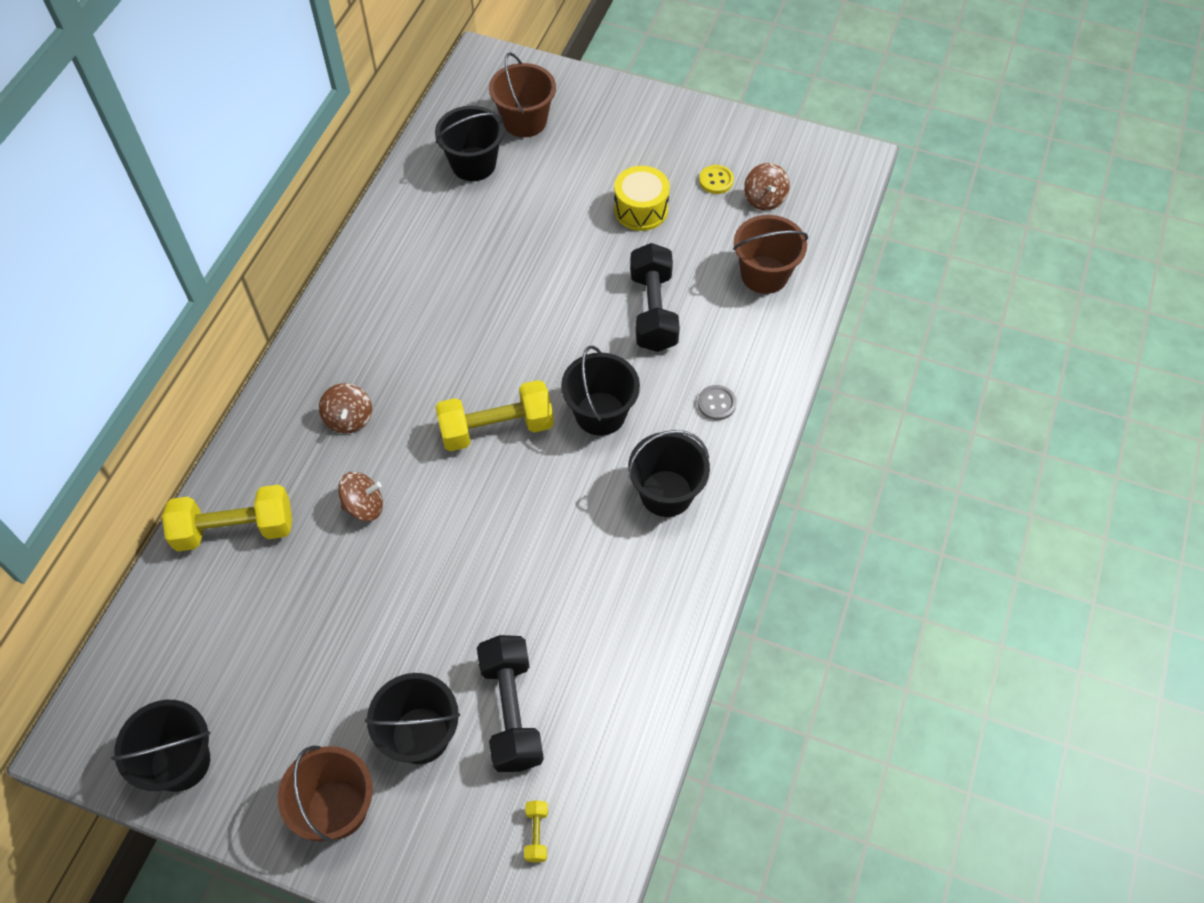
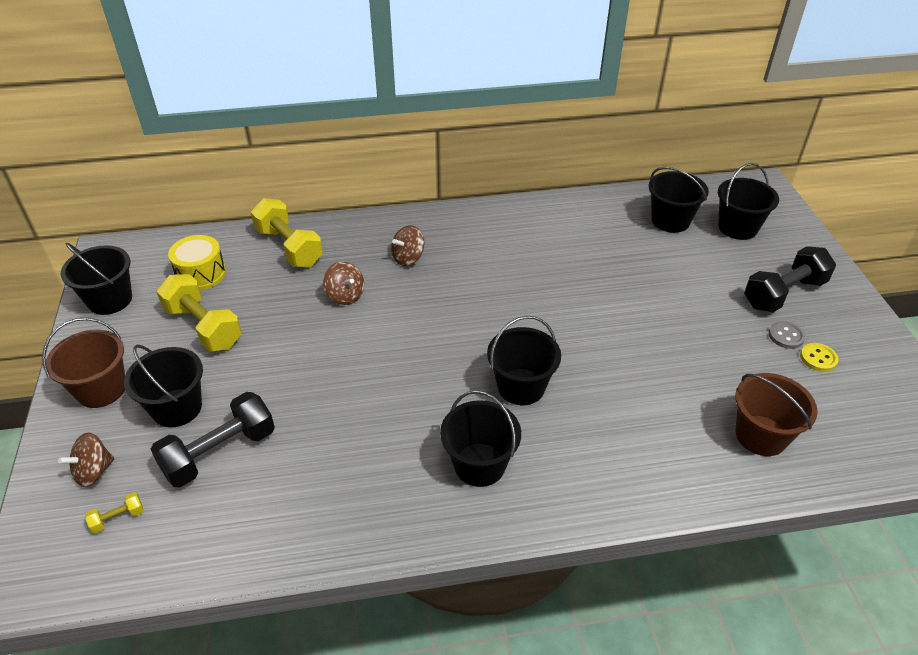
camera: 60 degrees right, 15 degrees down
(496, 428) = (459, 333): yellow dumbbell -> yellow dumbbell (203, 327)
(525, 121) = (737, 227): brown bucket -> black bucket
(641, 209) = (734, 325): yellow drum -> yellow drum (201, 274)
(653, 311) = (647, 376): black dumbbell -> black dumbbell (783, 293)
(716, 403) = (596, 460): grey button -> grey button (786, 336)
(764, 199) = (839, 399): brown spinning top -> brown spinning top (94, 471)

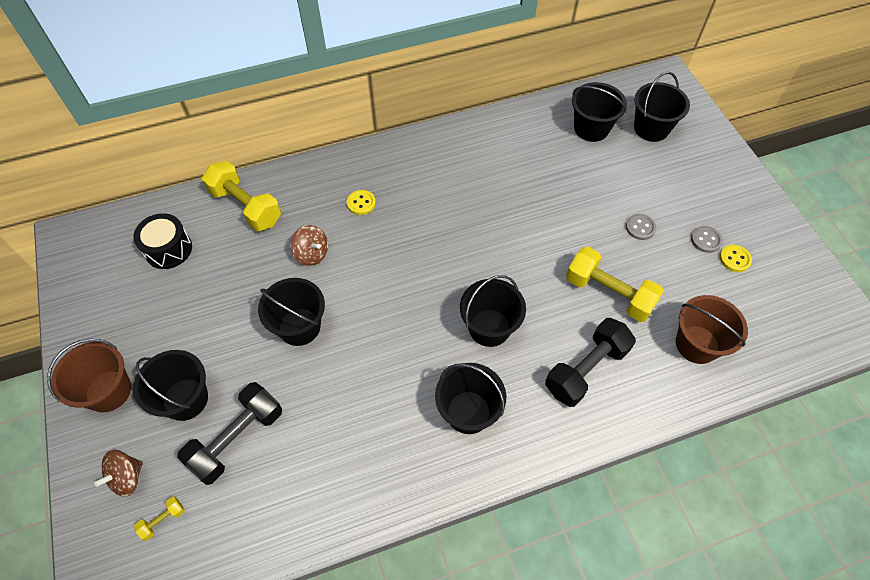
camera: 10 degrees left, 15 degrees up
(110, 300) = (87, 291): black bucket -> black bucket (299, 327)
(201, 274) = (168, 249): yellow drum -> black drum
(203, 327) = (187, 308): yellow dumbbell -> yellow dumbbell (609, 293)
(408, 258) = (361, 203): brown spinning top -> yellow button
(710, 315) = (640, 227): none -> grey button
(783, 293) = (699, 195): black dumbbell -> black dumbbell (586, 369)

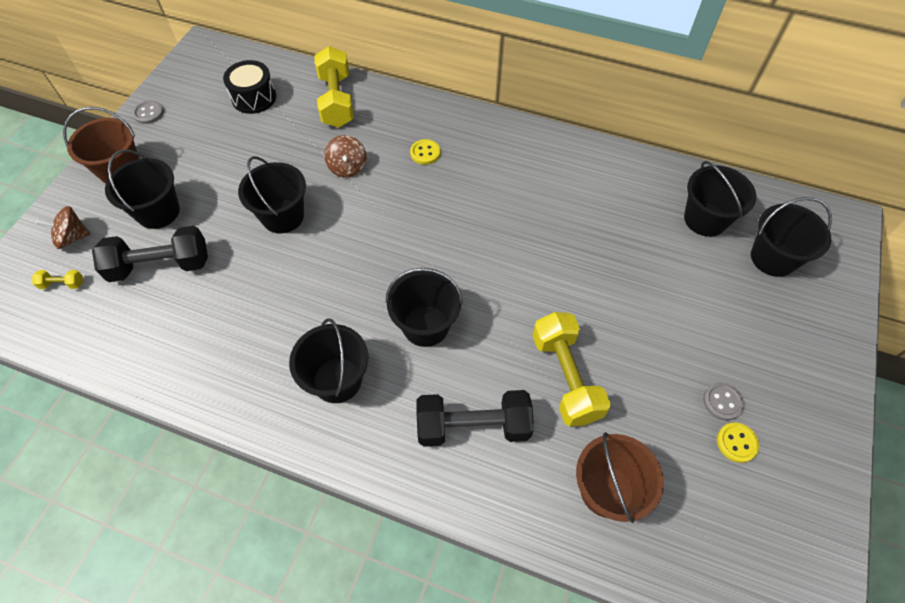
camera: 40 degrees right, 0 degrees up
(640, 227) = (661, 341): grey button -> grey button (148, 113)

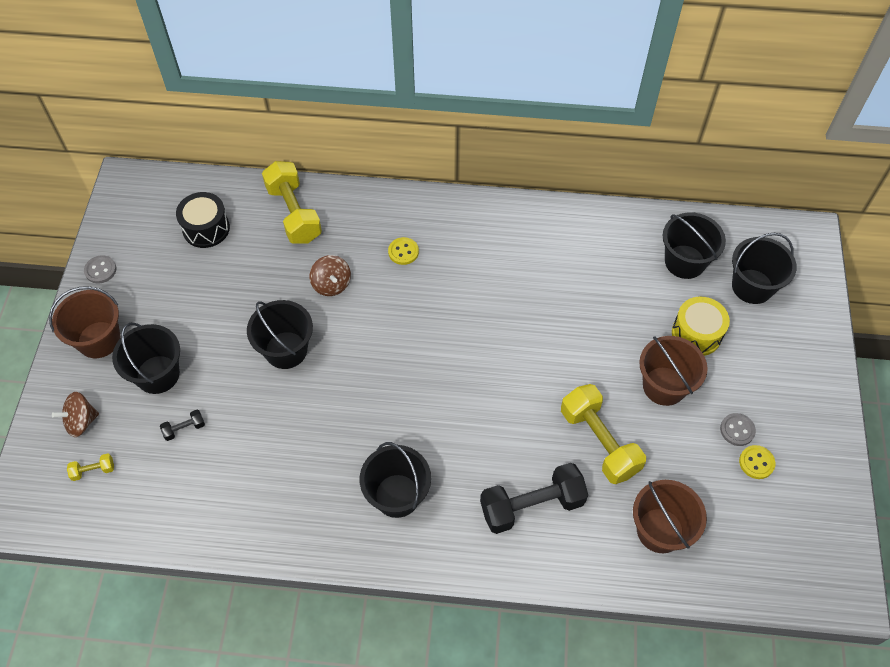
camera: 15 degrees left, 0 degrees up
(160, 266) = (184, 429): black dumbbell -> black dumbbell, size x0.43
(426, 325) = (460, 425): black bucket -> none
(652, 336) = (664, 386): none -> brown bucket
(700, 292) = (696, 334): none -> yellow drum

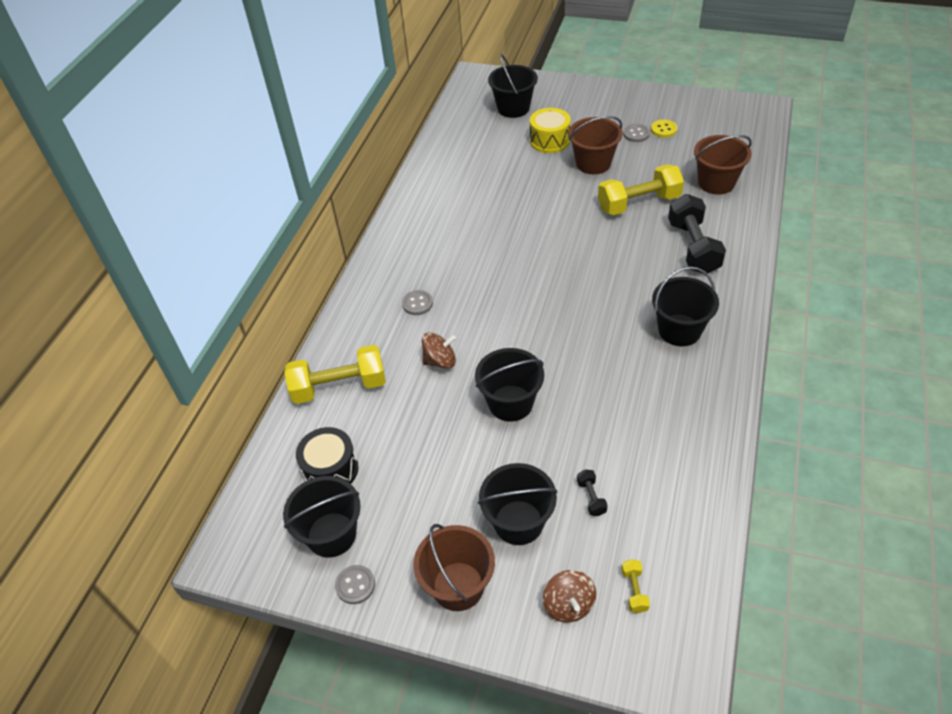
camera: 75 degrees left, 10 degrees down
(403, 252) = (417, 304): yellow button -> grey button
(684, 262) = (481, 136): black bucket -> black bucket (331, 534)

